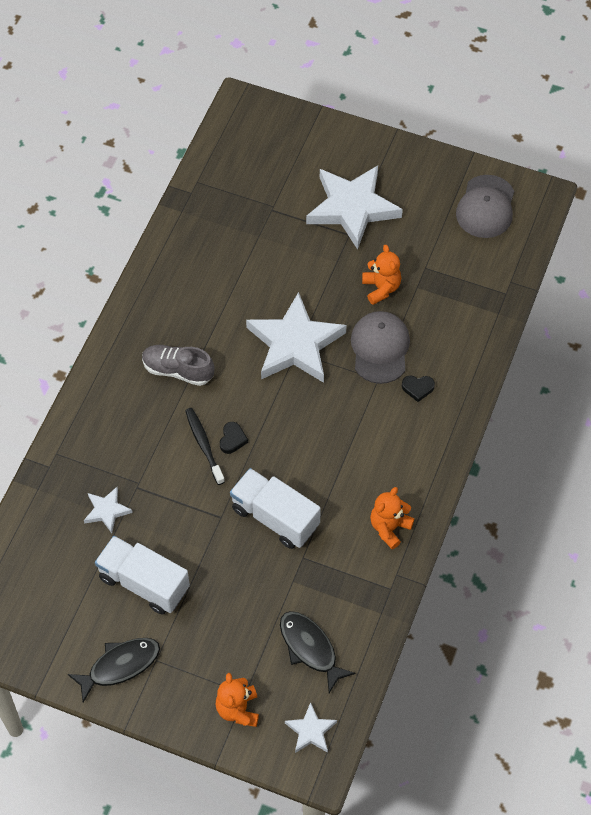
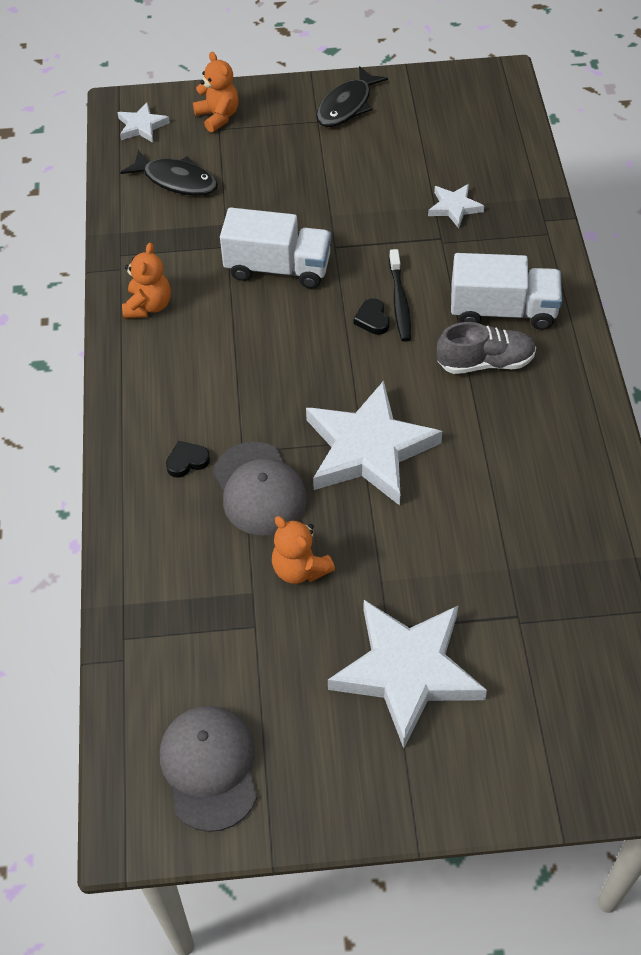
camera: 155 degrees right, 5 degrees down
(144, 583) = (371, 168): white truck -> white truck (502, 311)
(204, 445) = (399, 301): black toothbrush -> black toothbrush turned 45 degrees clockwise

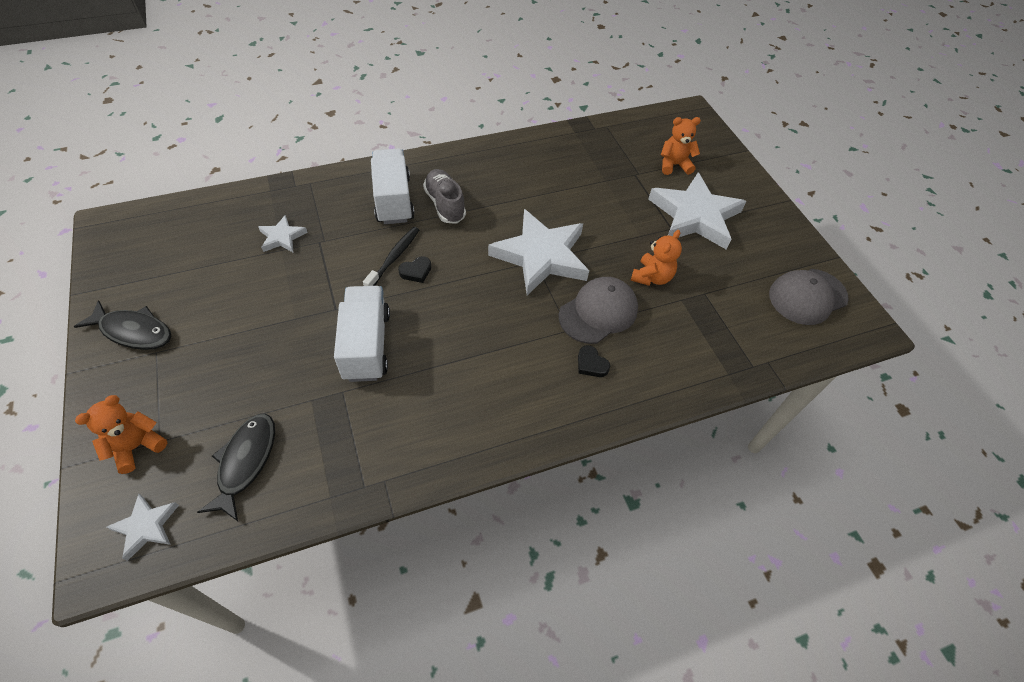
camera: 110 degrees left, 0 degrees up
(148, 306) = (430, 439): orange teddy bear -> orange teddy bear (674, 165)
(399, 301) = (394, 258): black toothbrush -> black toothbrush turned 45 degrees counterclockwise

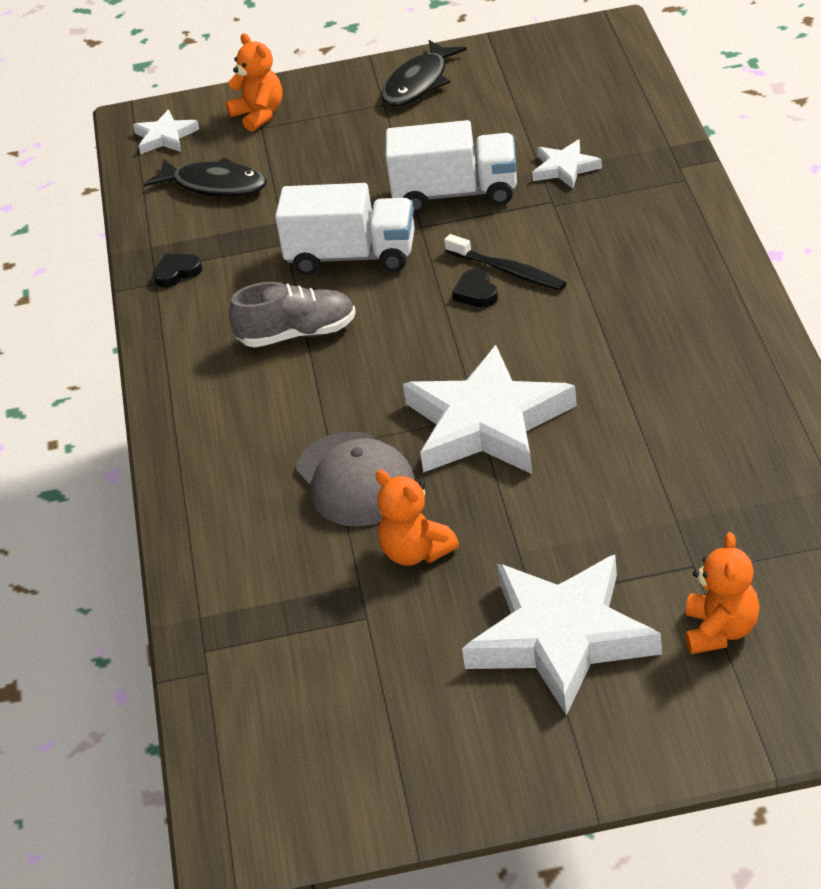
camera: 110 degrees right, 15 degrees down
(393, 200) = (638, 263): white truck -> white truck (456, 194)
(445, 204) = (622, 318): grey shoe -> grey shoe (297, 334)
(591, 364) = (262, 464): black heart -> black heart (177, 273)
(807, 296) = (327, 765): grey cap -> none

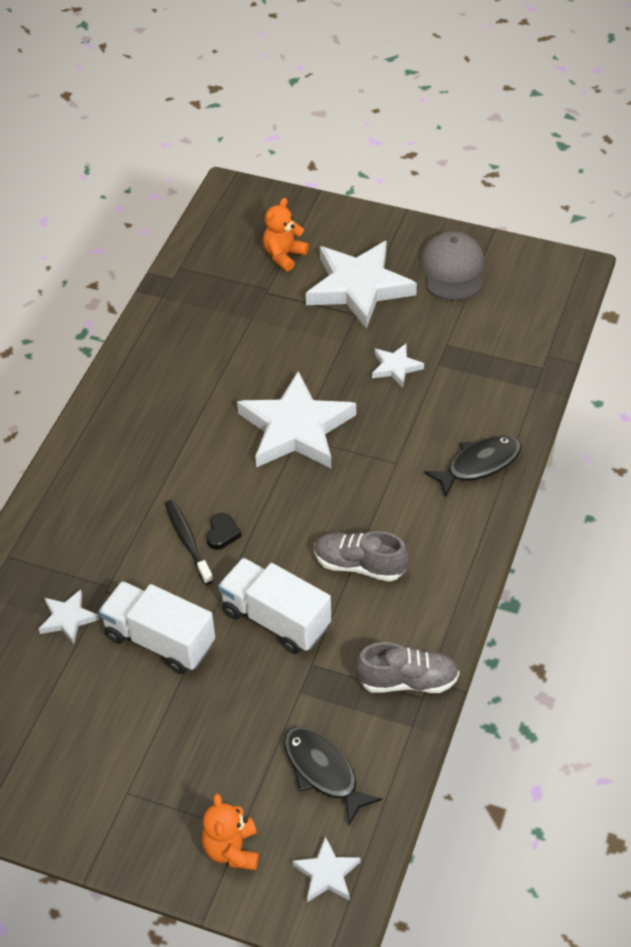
camera: 155 degrees left, 10 degrees up
(177, 273) = (407, 681): black heart -> grey shoe
(355, 480) = (397, 430): grey cap -> grey cap (452, 270)
(416, 553) = (395, 367): orange teddy bear -> white star
(418, 83) = (80, 801): black fish -> black fish (479, 465)

